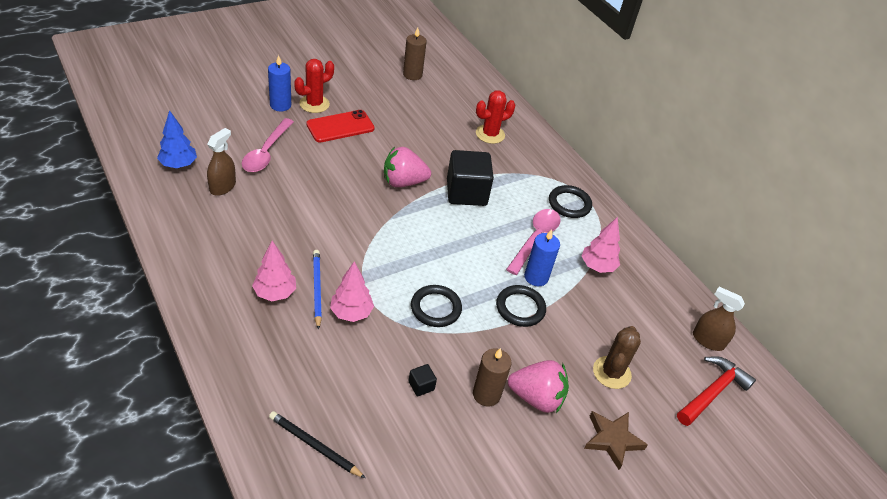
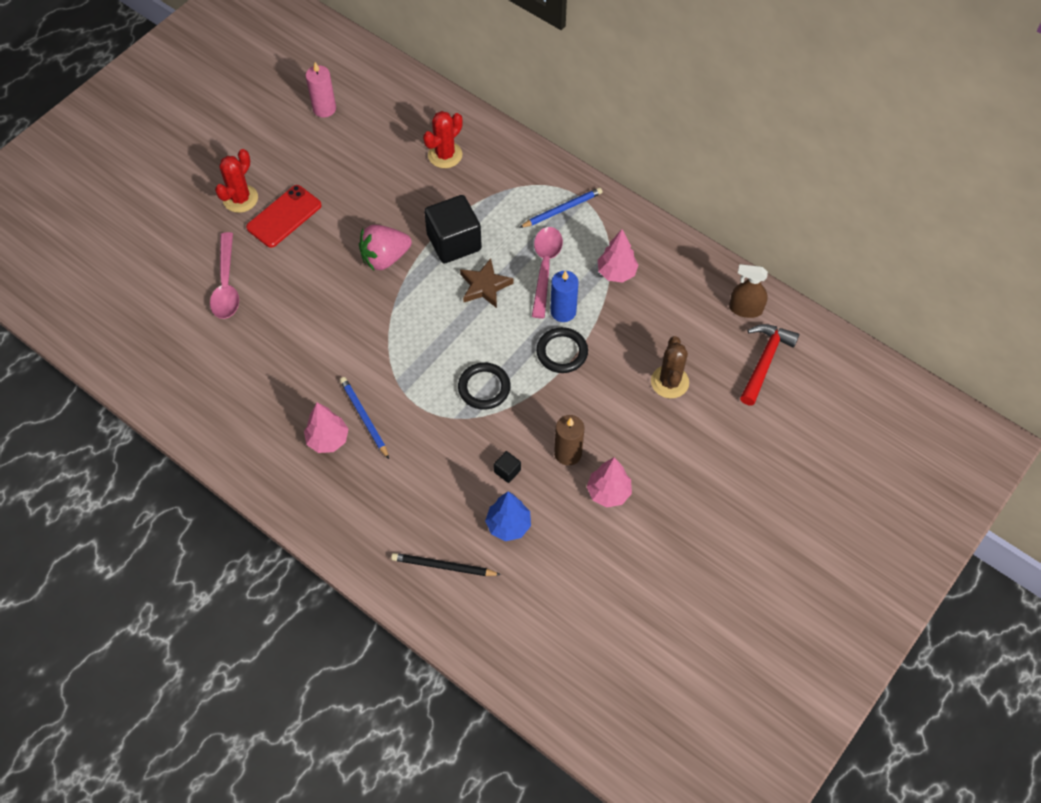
camera: 15 degrees left, 15 degrees up
(178, 165) = (147, 341): blue tree -> blue tree (508, 525)
(222, 187) = (207, 346): brown spray bottle -> none
(280, 105) = (205, 217): blue candle -> none
(351, 313) = (409, 428): pink tree -> pink tree (608, 492)
(412, 75) = (324, 108): brown candle -> pink candle
(536, 398) = (612, 437): pink strawberry -> none
(569, 204) = (562, 209): black ring -> blue pencil
(612, 440) = (692, 447): brown star -> brown star (485, 286)

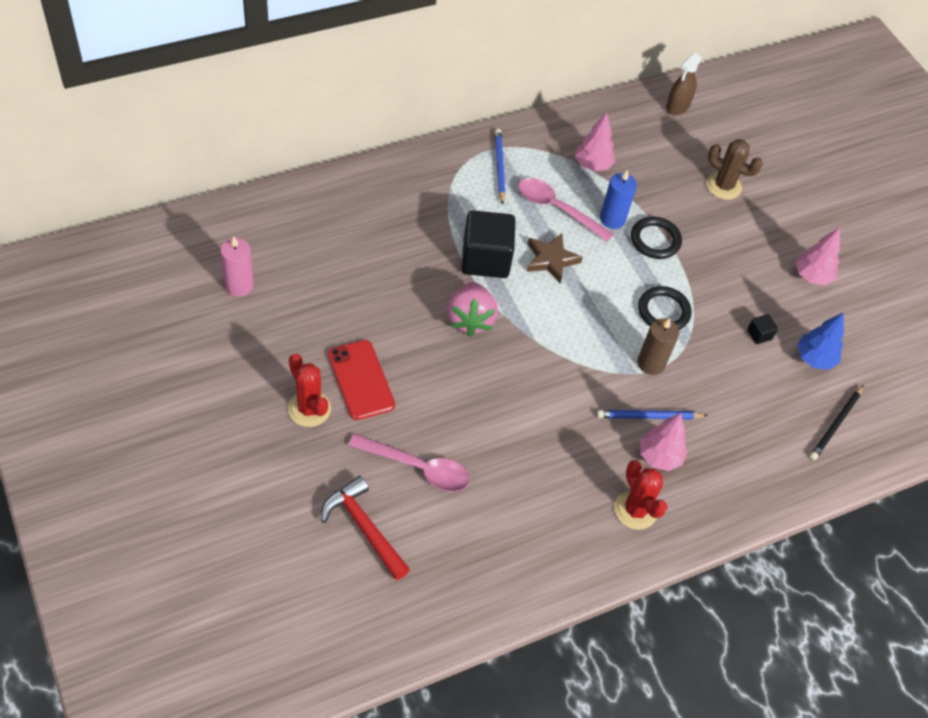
camera: 70 degrees left, 5 degrees down
(445, 155) = (375, 218): red cactus -> red cactus (635, 510)
(568, 453) = (761, 285): brown candle -> brown candle (651, 363)
(764, 361) = (734, 121): red hammer -> red hammer (364, 528)

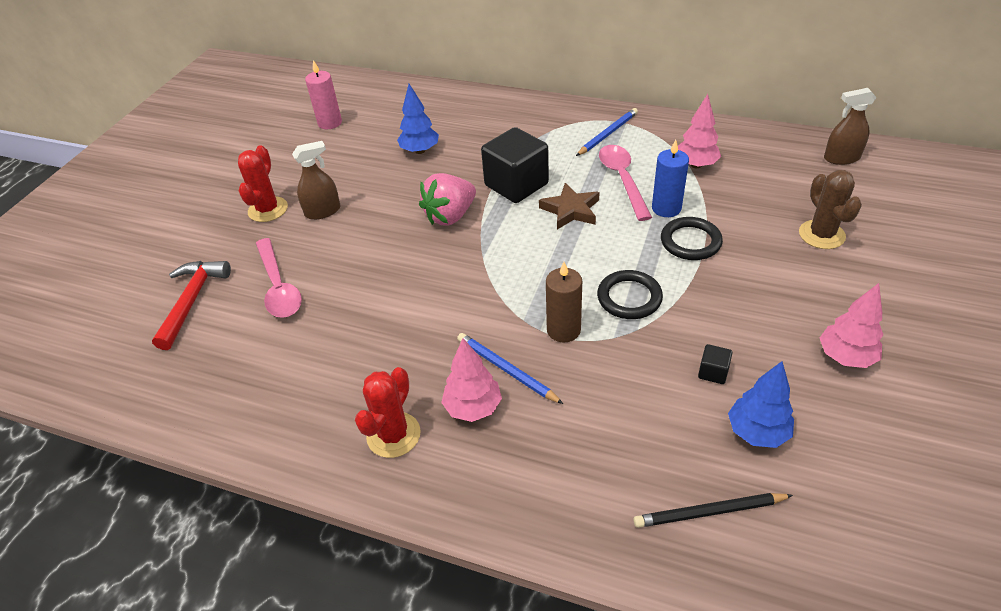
camera: 55 degrees right, 10 degrees down
(361, 380) = (323, 211): red phone -> brown spray bottle
(366, 269) = (420, 151): none -> blue tree

